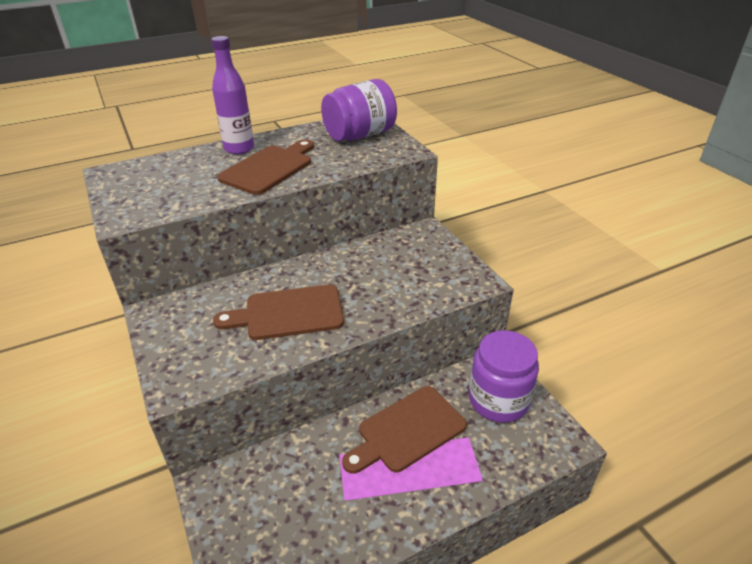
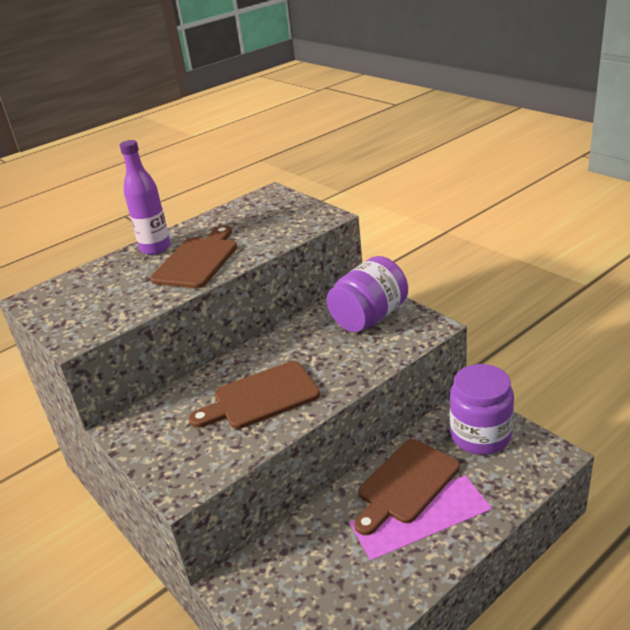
camera: 10 degrees left, 5 degrees down
(360, 135) = (272, 210): purple jar -> purple jar (369, 317)

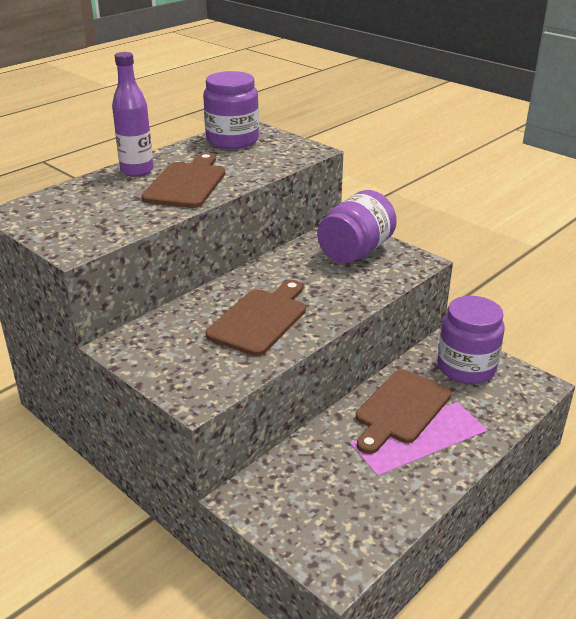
camera: 10 degrees left, 0 degrees up
(253, 209) = (232, 140): none -> purple jar
(261, 397) = (260, 319): brown cutting board -> brown cutting board turned 150 degrees clockwise

